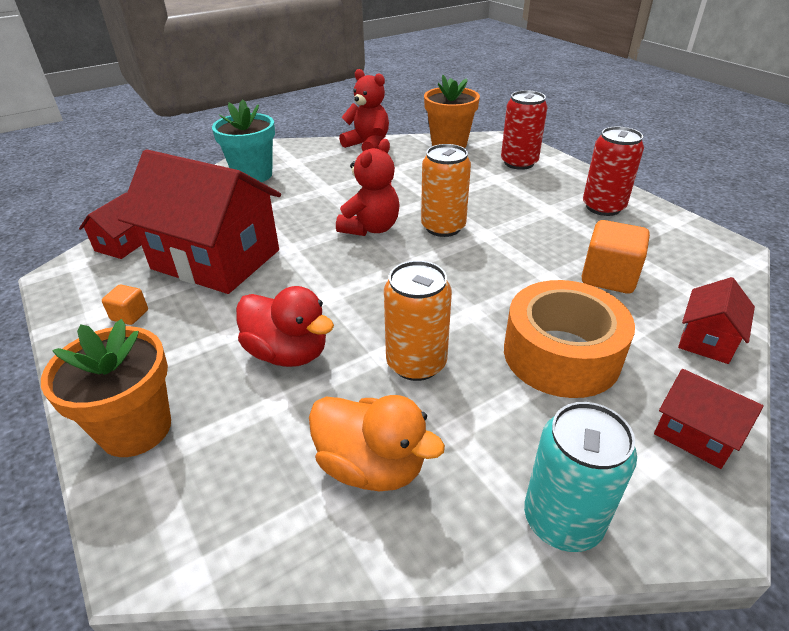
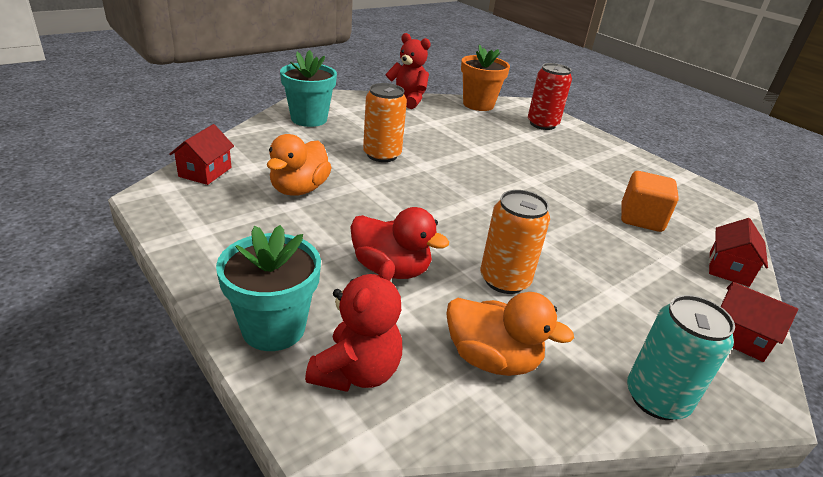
camera: 10 degrees left, 5 degrees down
(130, 315) = (233, 233): orange cube -> none
(136, 429) = (273, 328): orange flower pot -> turquoise flower pot
(216, 259) = (299, 189): red house -> orange duck
(371, 228) = (431, 170): red teddy bear -> red teddy bear (356, 372)
(443, 227) = (494, 173): orange can -> orange can (382, 155)
(561, 354) = (620, 276): orange tape -> none
(603, 207) = (621, 164): red can -> none

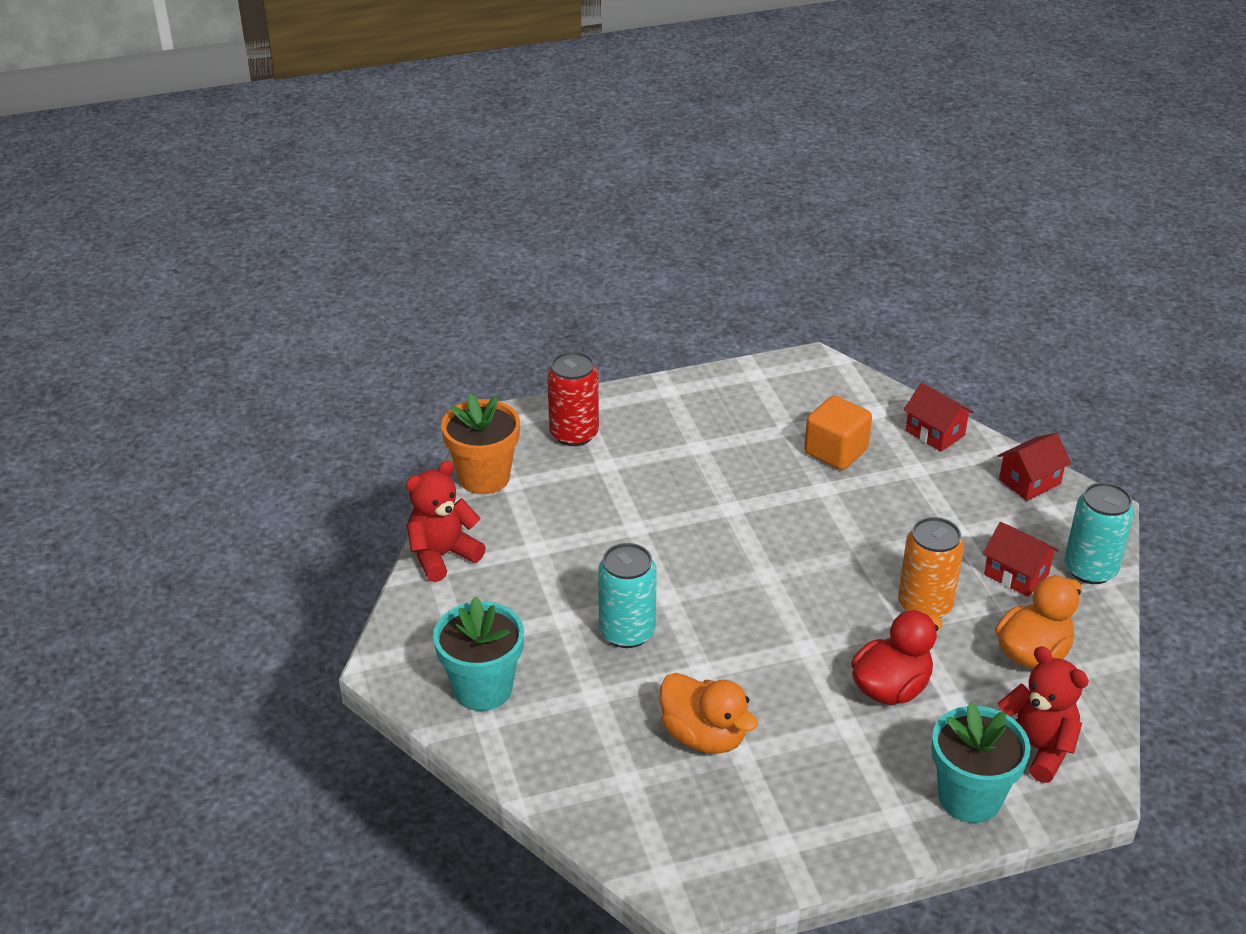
camera: 65 degrees left, 5 degrees up
(205, 172) = (633, 829): red house -> red house (1016, 574)
(382, 155) = (627, 632): orange can -> turquoise can

